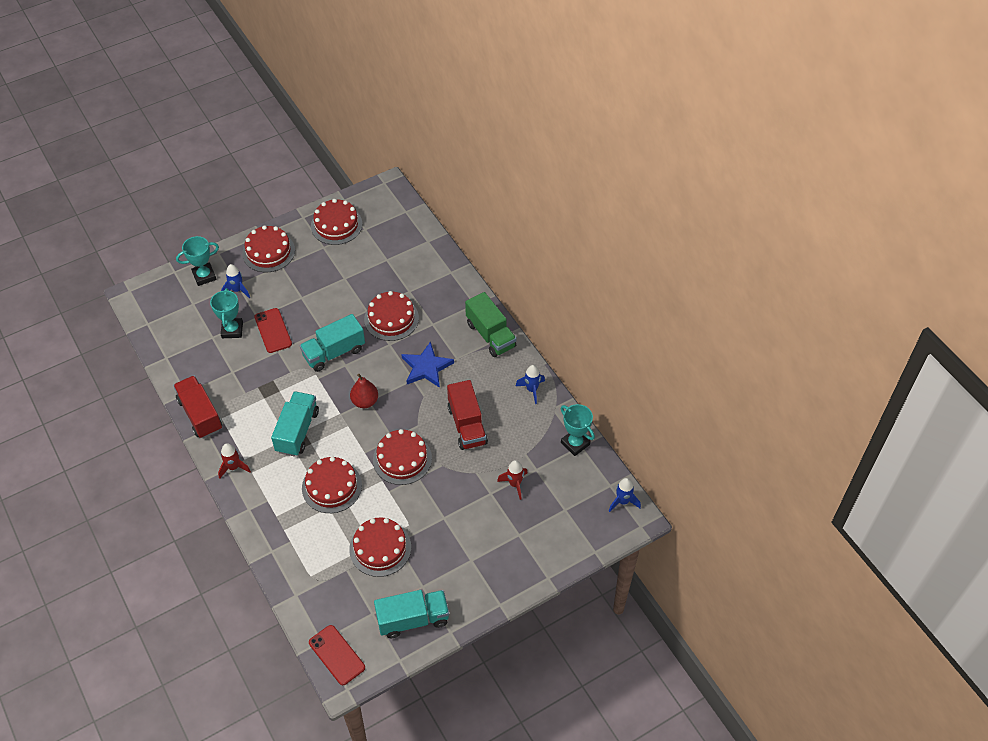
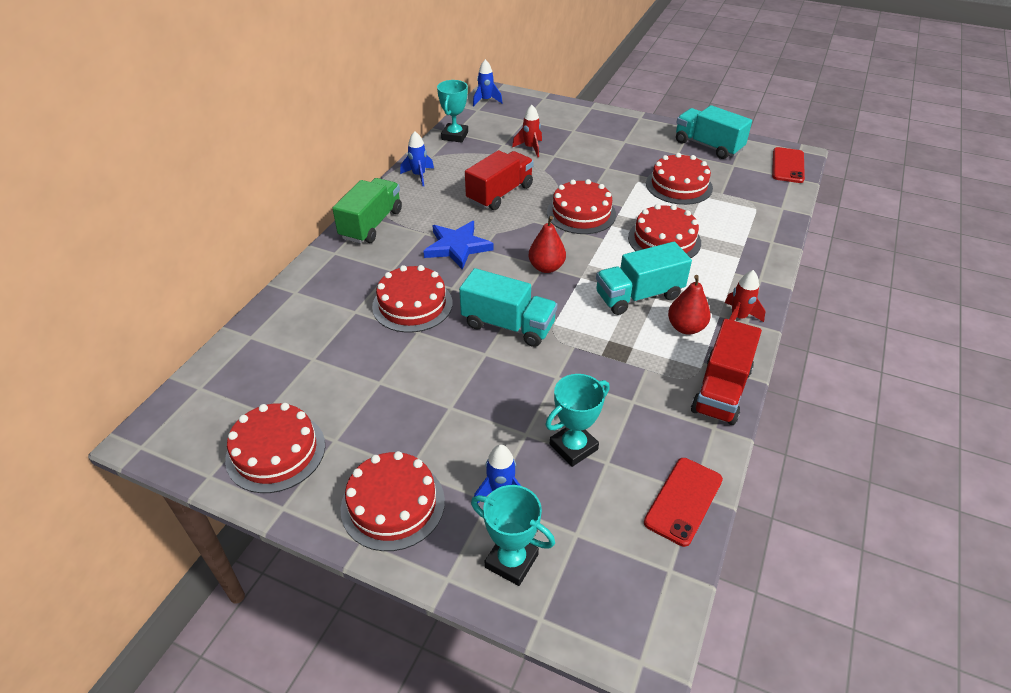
camera: 125 degrees left, 10 degrees down
(252, 434) = (686, 327): none -> red pear
(273, 330) = (531, 402): red phone -> red phone (683, 501)

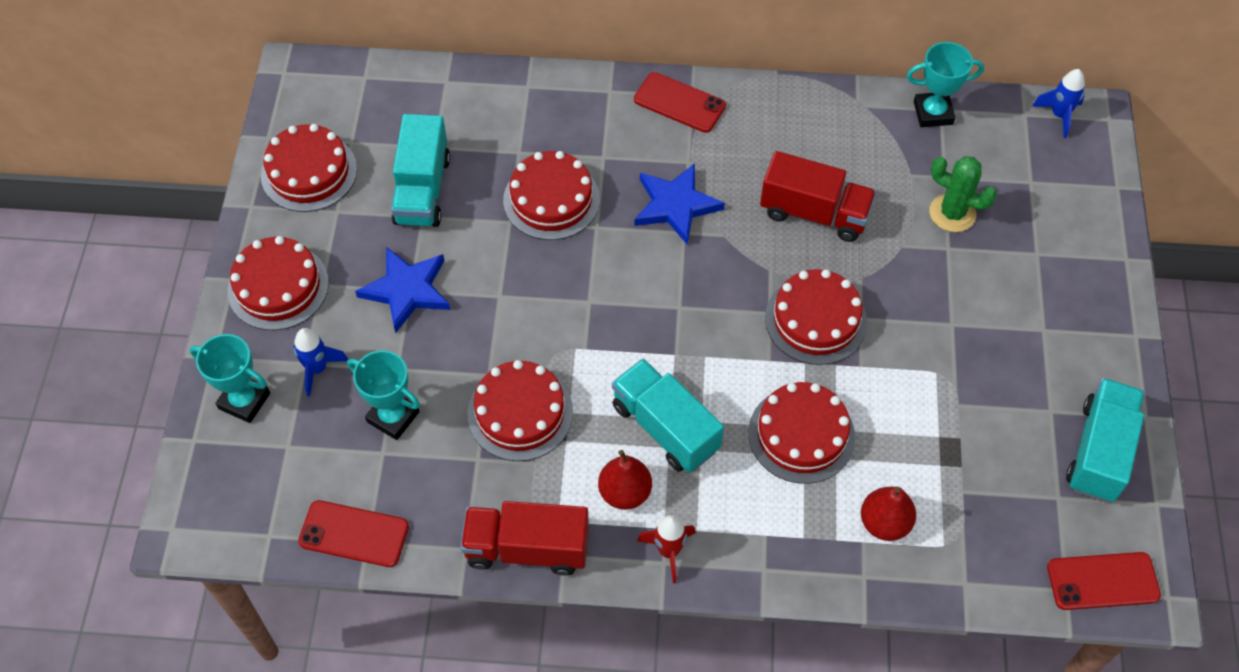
camera: 70 degrees right, 15 degrees up
(371, 224) = (679, 103): green truck -> red phone
(419, 176) = (809, 110): blue rocket -> none
(449, 409) = (406, 290): none -> blue star
(508, 325) = (554, 303): turquoise truck -> turquoise truck (422, 190)
(511, 561) = (244, 401): turquoise trophy -> turquoise trophy turned 75 degrees counterclockwise
(530, 148) = (952, 213): red rocket -> green cactus
(546, 267) = (677, 312): red pear -> red pear (884, 523)
(679, 185) = (953, 429): red cake -> red cake (520, 413)

